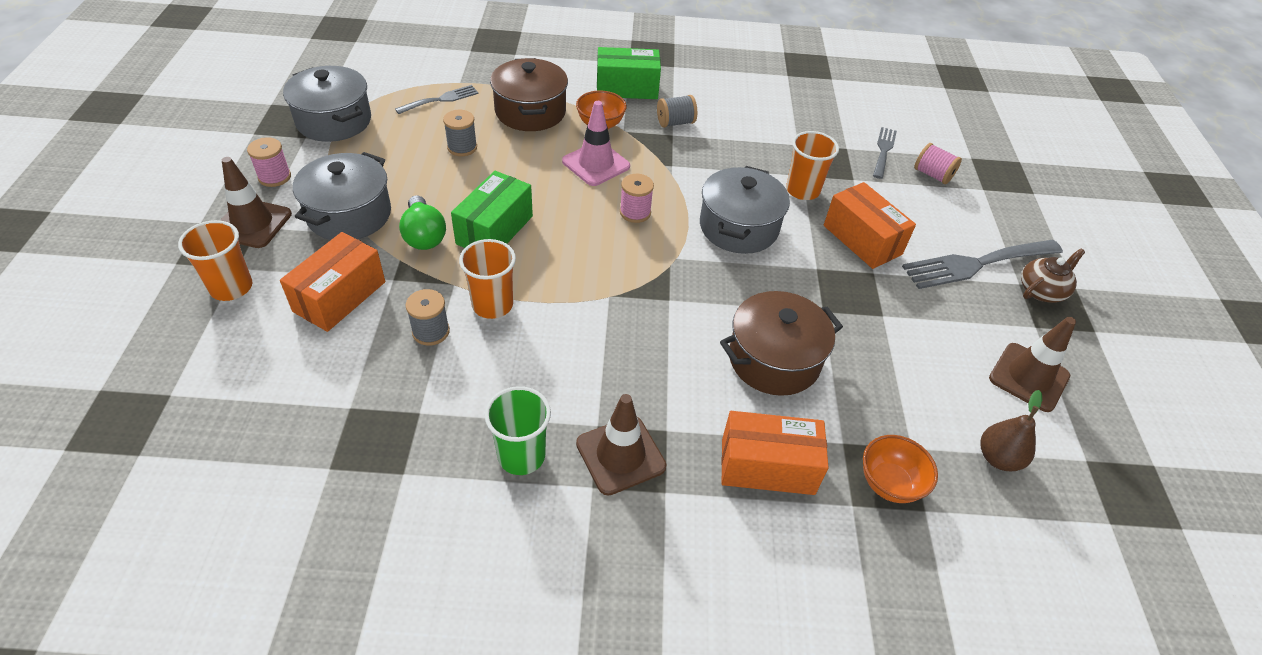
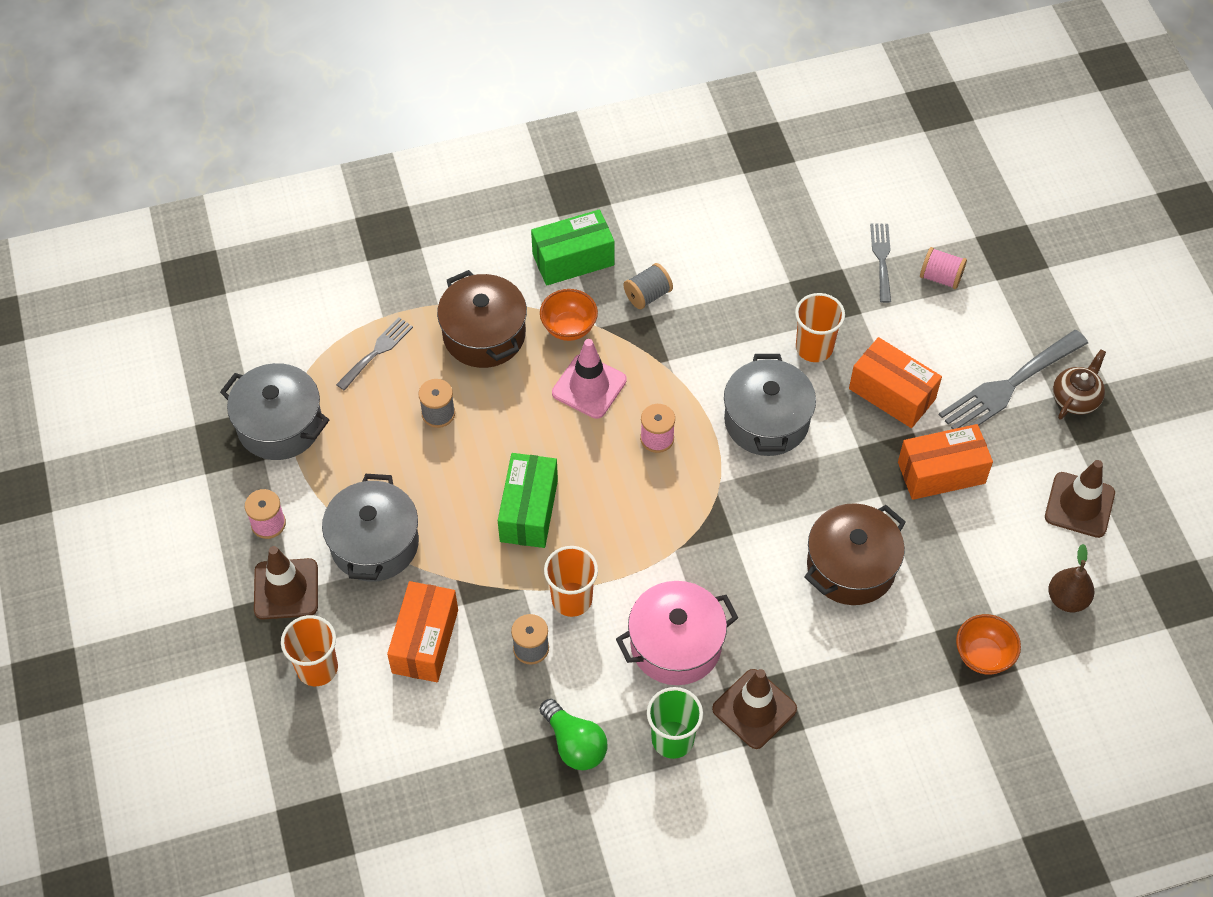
camera: 15 degrees left, 10 degrees up
(424, 235) = (463, 542): green light bulb -> green light bulb (574, 744)
(569, 372) = (676, 645): none -> pink pot
(767, 466) = (879, 675): orange box -> orange box (941, 473)

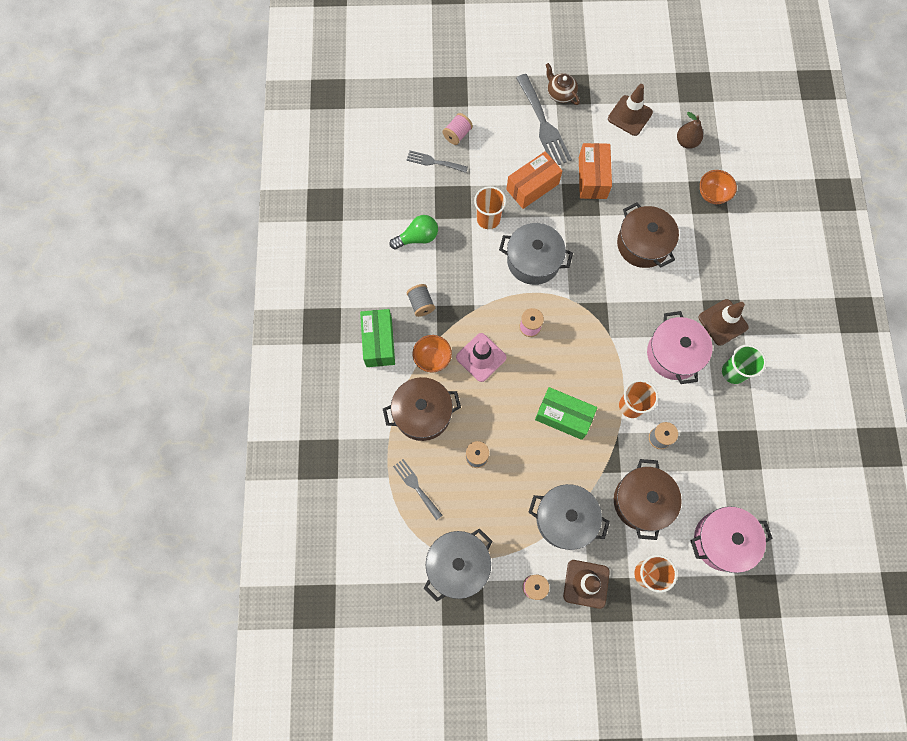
camera: 75 degrees left, 15 degrees up
(390, 766) = (722, 541): none -> pink pot
(425, 641) = (642, 501): orange box -> brown pot
(574, 744) = (727, 428): green light bulb -> green light bulb (417, 237)

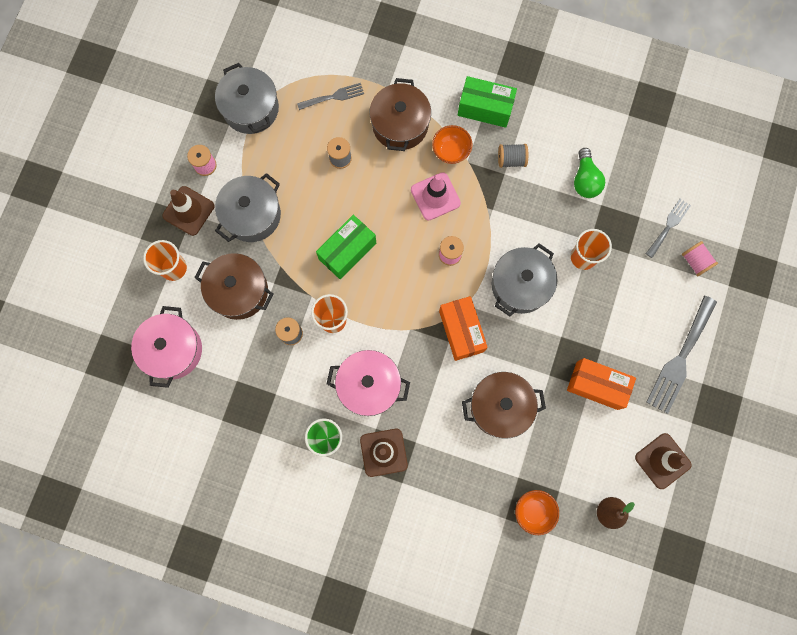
camera: 110 degrees right, 5 degrees up
(532, 187) = (606, 317): orange box -> orange box (461, 331)
(543, 124) = (680, 359): grey fork -> grey fork turned 60 degrees counterclockwise
(560, 93) = (715, 393): brown teapot -> none

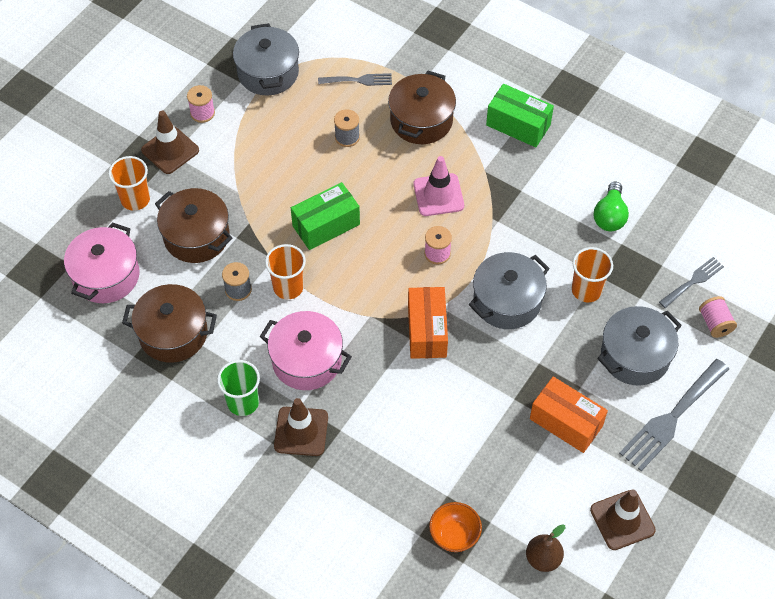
camera: 15 degrees right, 20 degrees down
(252, 215) = (235, 169): grey pot -> grey pot (635, 356)
(451, 151) = (468, 157): orange bowl -> none
(500, 407) = (448, 417): brown pot -> brown pot (173, 333)
(511, 160) = (532, 179): grey spool -> none

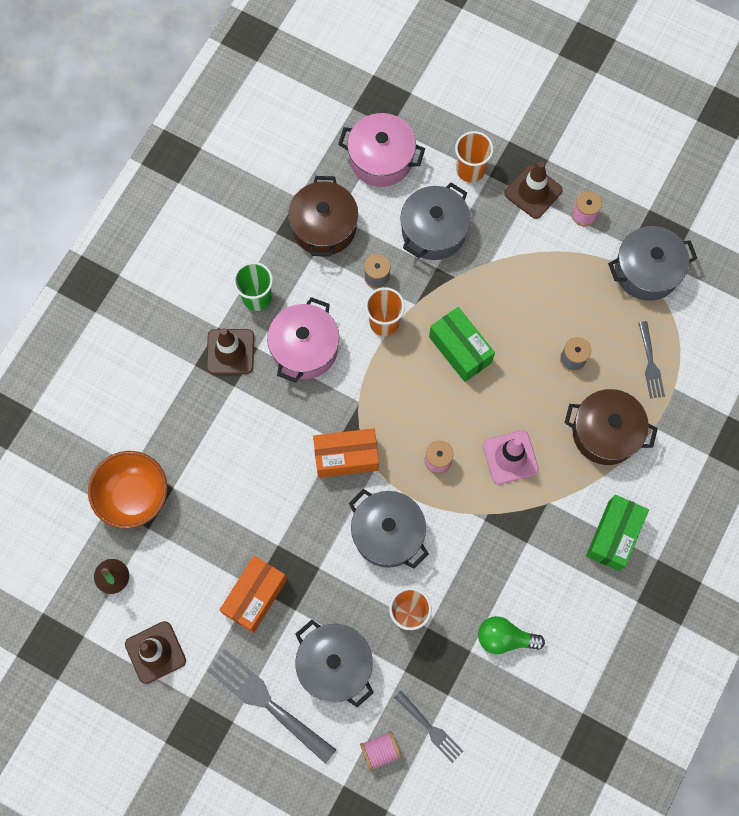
camera: 85 degrees right, 15 degrees up
(196, 236) = (433, 231): brown pot -> grey pot
(454, 535) = (134, 496): orange bowl -> orange bowl, size x1.63

